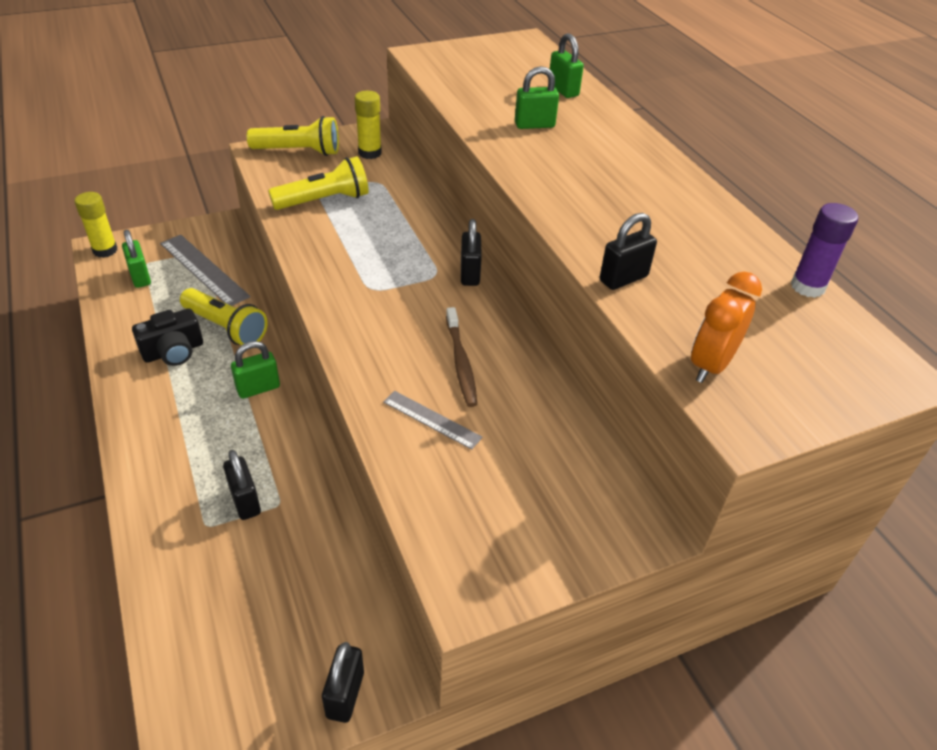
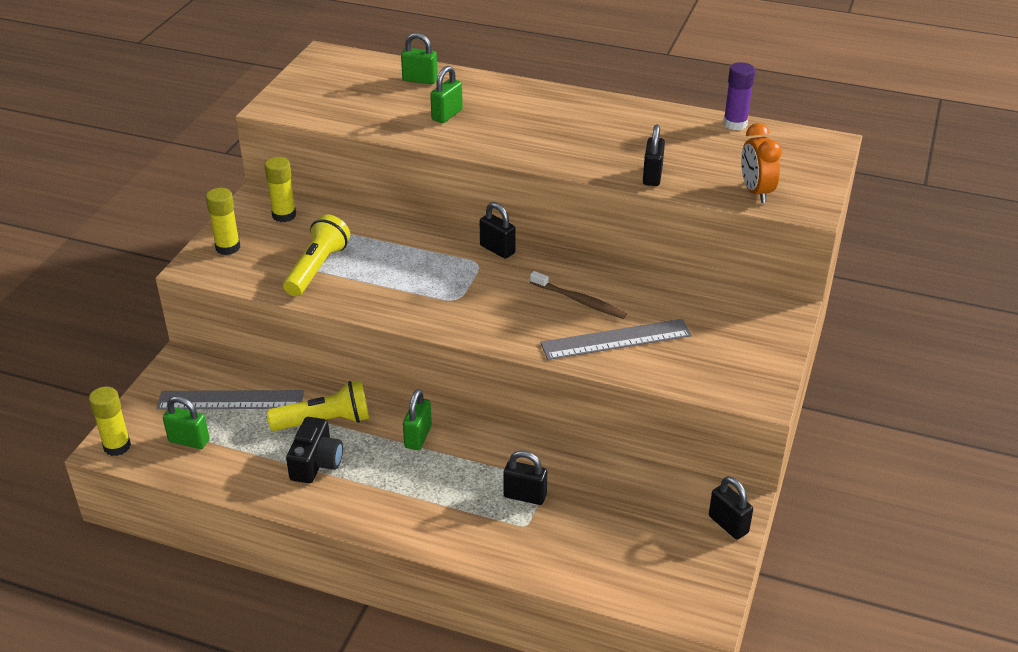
camera: 45 degrees left, 5 degrees down
(299, 151) = (228, 247): yellow flashlight -> yellow glue stick
(432, 419) = (616, 339): grey ruler -> grey ruler, size x1.74

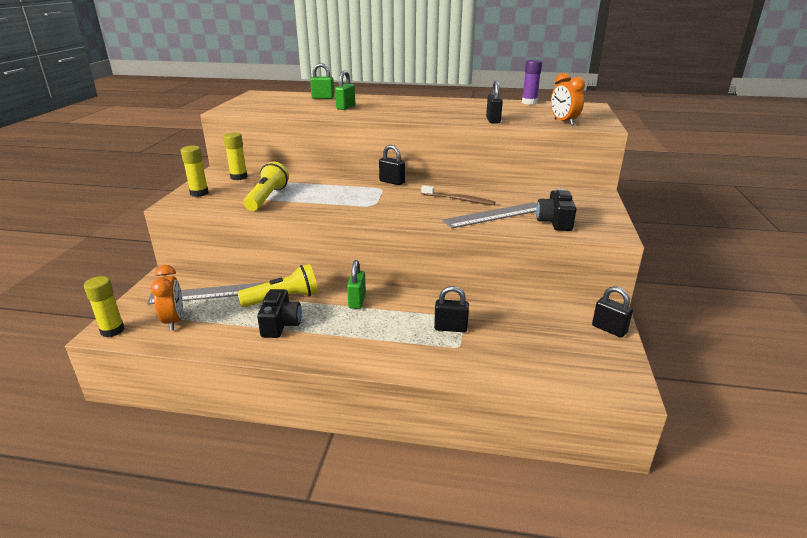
camera: 10 degrees left, 10 degrees down
(189, 441) = (174, 321): green padlock -> orange clock
(693, 363) = (555, 222): none -> black camera

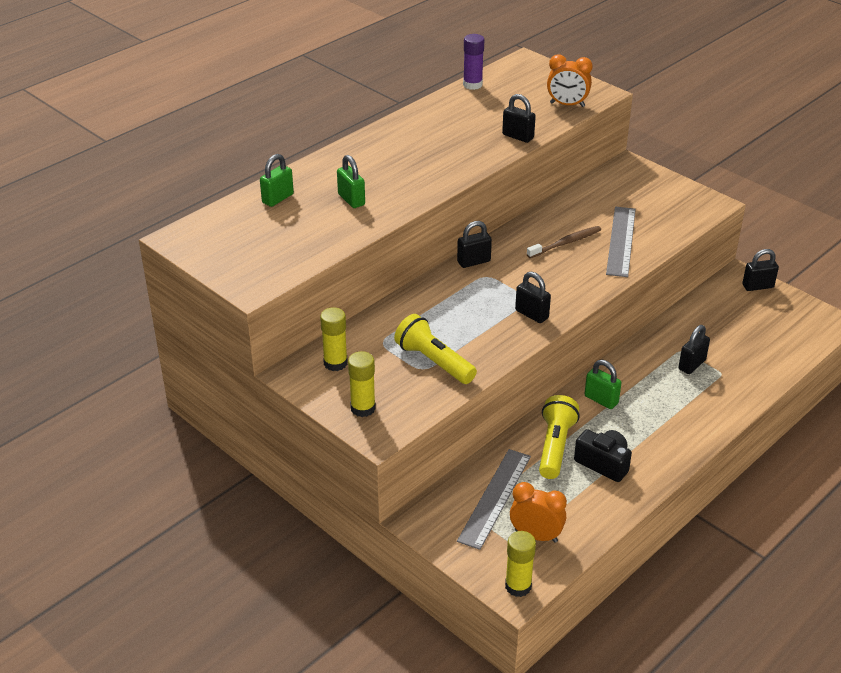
camera: 55 degrees left, 10 degrees up
(356, 210) = (531, 314): none -> black padlock
(555, 222) = (664, 218): black camera -> none

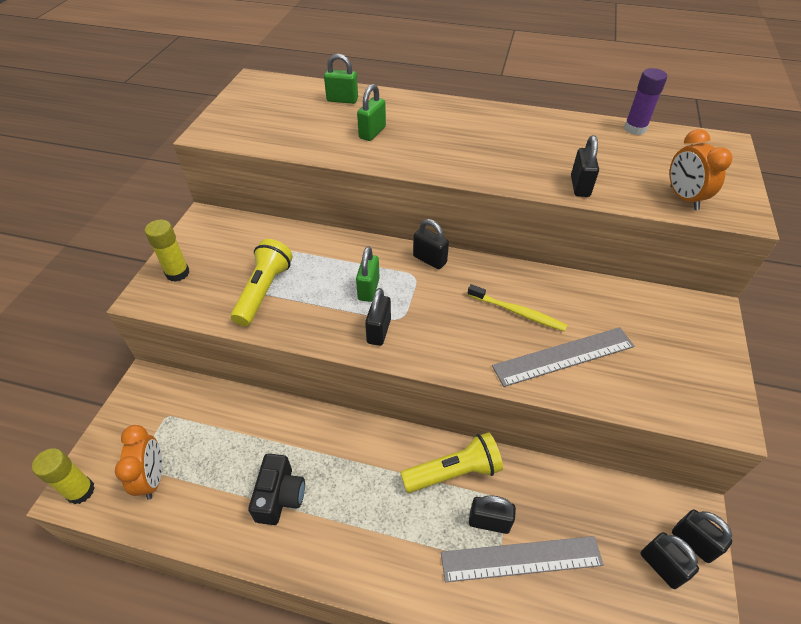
camera: 60 degrees right, 10 degrees up
(335, 363) = (229, 235): yellow glue stick -> none
(495, 498) = (193, 424): grey ruler -> grey ruler (521, 558)
(555, 446) = (285, 443): yellow flashlight -> yellow flashlight (454, 472)
(566, 243) = (518, 312): brown toothbrush -> yellow toothbrush
(601, 400) = (375, 455): green padlock -> green padlock (368, 289)
(764, 306) = (661, 566): none -> black padlock

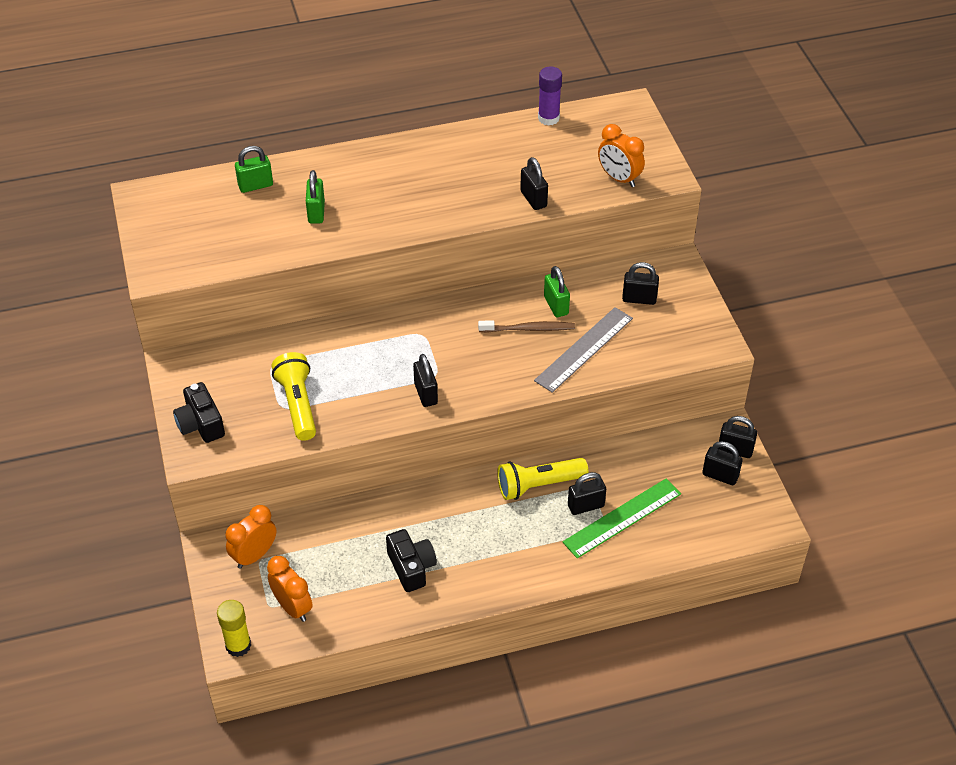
camera: 30 degrees left, 0 degrees up
(167, 409) = (254, 555): none -> orange clock
(177, 273) = (201, 424): yellow glue stick -> black camera
(368, 289) = (390, 363): green padlock -> green padlock (556, 305)
(429, 260) = (424, 314): black padlock -> black padlock (639, 299)
(454, 472) = (538, 485): yellow flashlight -> yellow flashlight turned 150 degrees counterclockwise
(518, 312) = (529, 329): yellow toothbrush -> brown toothbrush
(521, 558) = (622, 518): grey ruler -> green ruler

